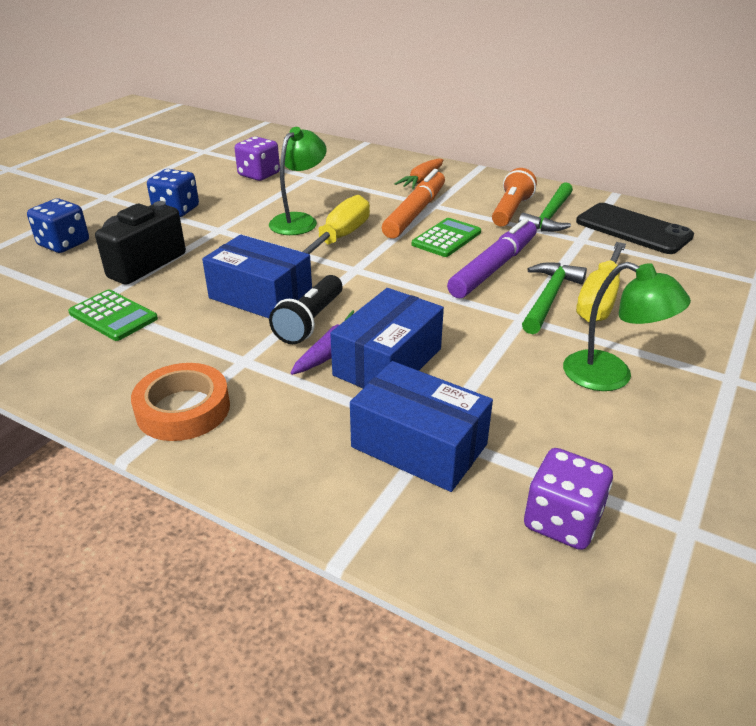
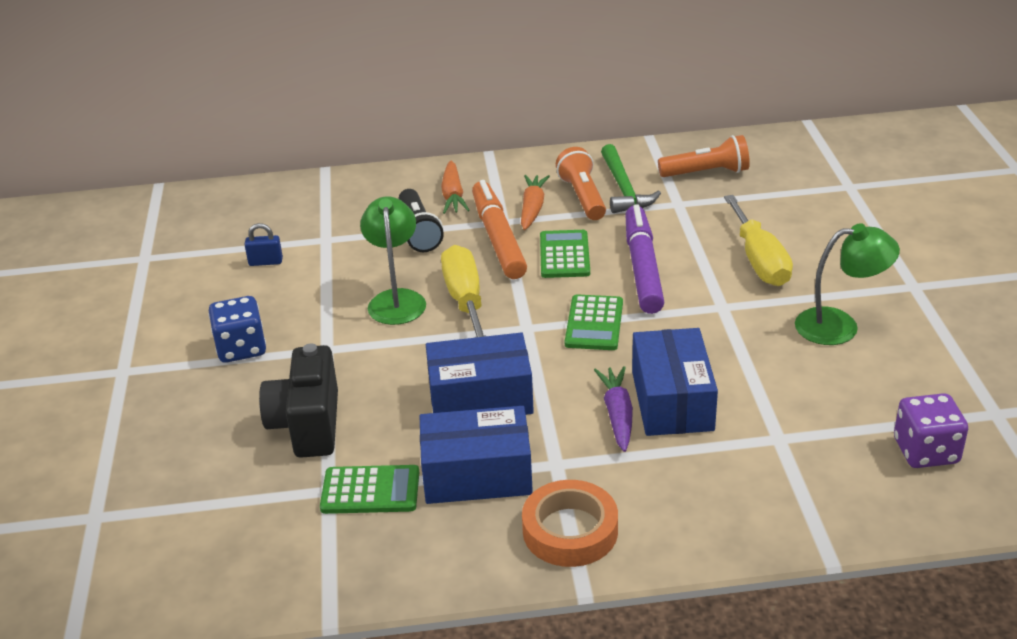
camera: 35 degrees left, 0 degrees up
(64, 244) = (177, 448): blue dice -> none
(259, 175) = (265, 262): purple dice -> blue padlock
(310, 322) = (560, 399): black flashlight -> black flashlight (419, 232)
(405, 286) = (594, 323): none -> green calculator
(419, 445) = (780, 453): blue box -> blue box (477, 474)
(464, 205) = (532, 208): none -> orange carrot
(549, 297) = (720, 276): green hammer -> none
(633, 229) = (707, 173): black phone -> orange flashlight

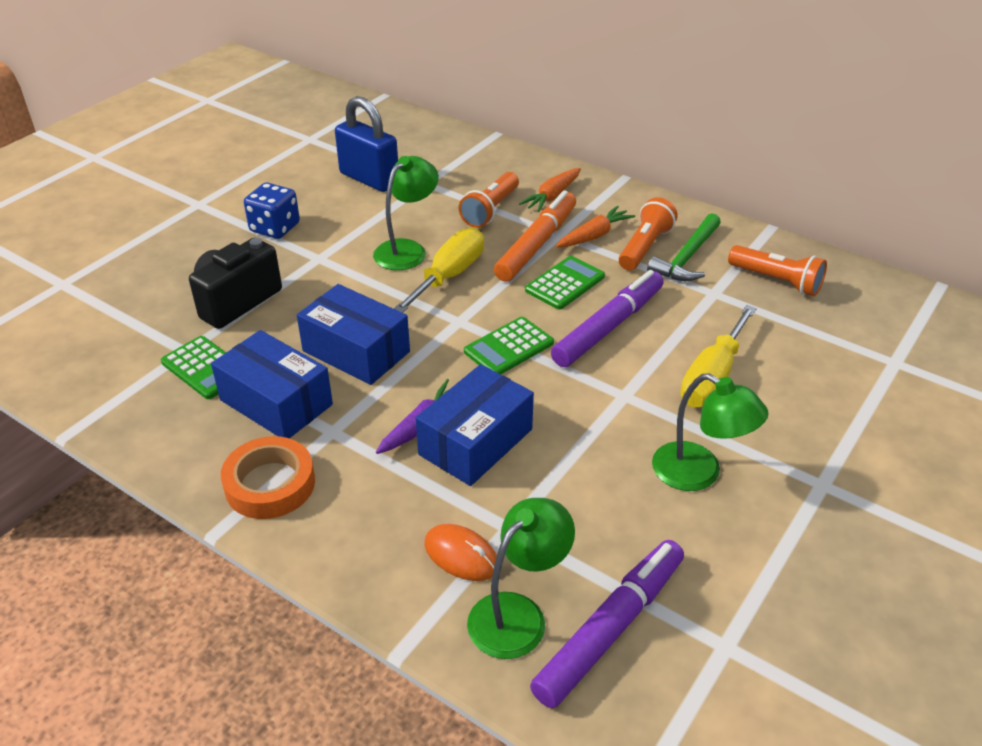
camera: 40 degrees right, 5 degrees up
(265, 262) = (369, 179): blue padlock -> blue padlock, size x2.23
(419, 232) = (490, 210): black flashlight -> orange flashlight
(776, 476) = (461, 555): none -> orange mouse
(864, 483) = (518, 614): none -> green lamp
(926, 451) = (610, 629): purple dice -> purple marker

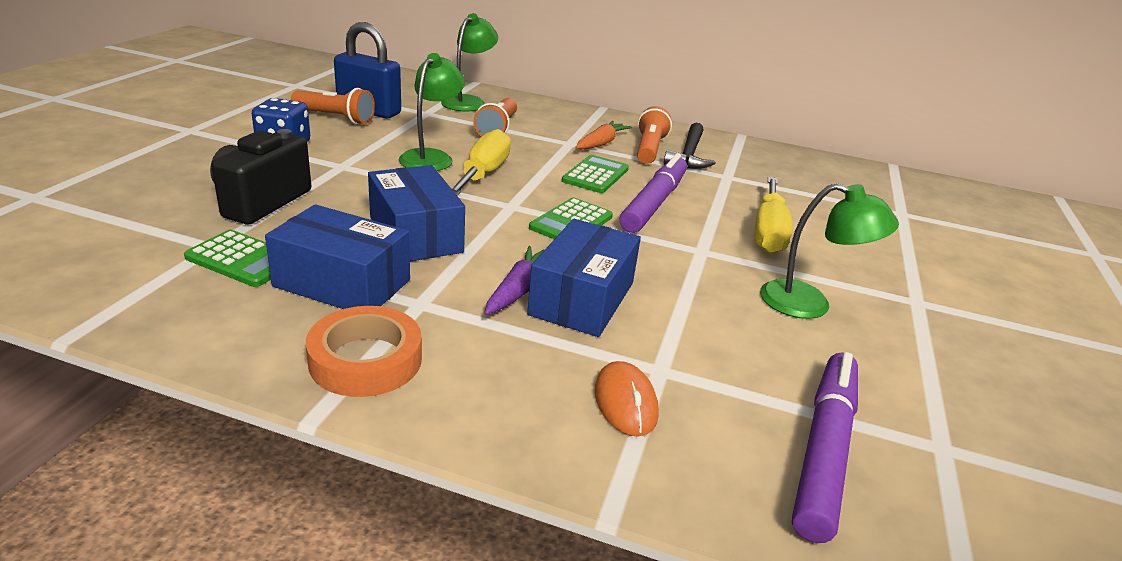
camera: 20 degrees left, 10 degrees down
(356, 351) = (415, 234): blue box -> blue box turned 45 degrees clockwise
(461, 555) = (625, 402): orange mouse -> orange mouse turned 60 degrees clockwise
(518, 614) = (720, 451): green lamp -> green lamp (468, 101)
(536, 244) = (553, 150): orange marker -> none
(552, 196) = (548, 119): orange carrot -> none
(686, 258) = (688, 155): green hammer -> black hammer
(777, 281) = (771, 167): orange flashlight -> orange flashlight (336, 118)

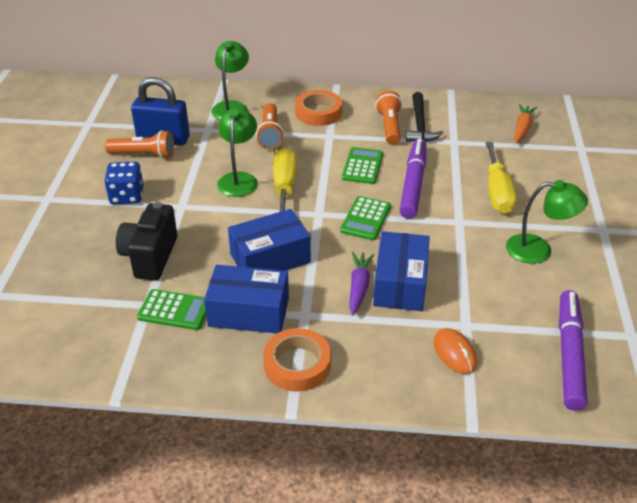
camera: 10 degrees left, 10 degrees up
(415, 234) = (270, 258): blue box -> blue box turned 75 degrees counterclockwise
(568, 123) = (318, 112): none -> orange tape
(601, 143) = (352, 129): orange carrot -> orange carrot (522, 128)

